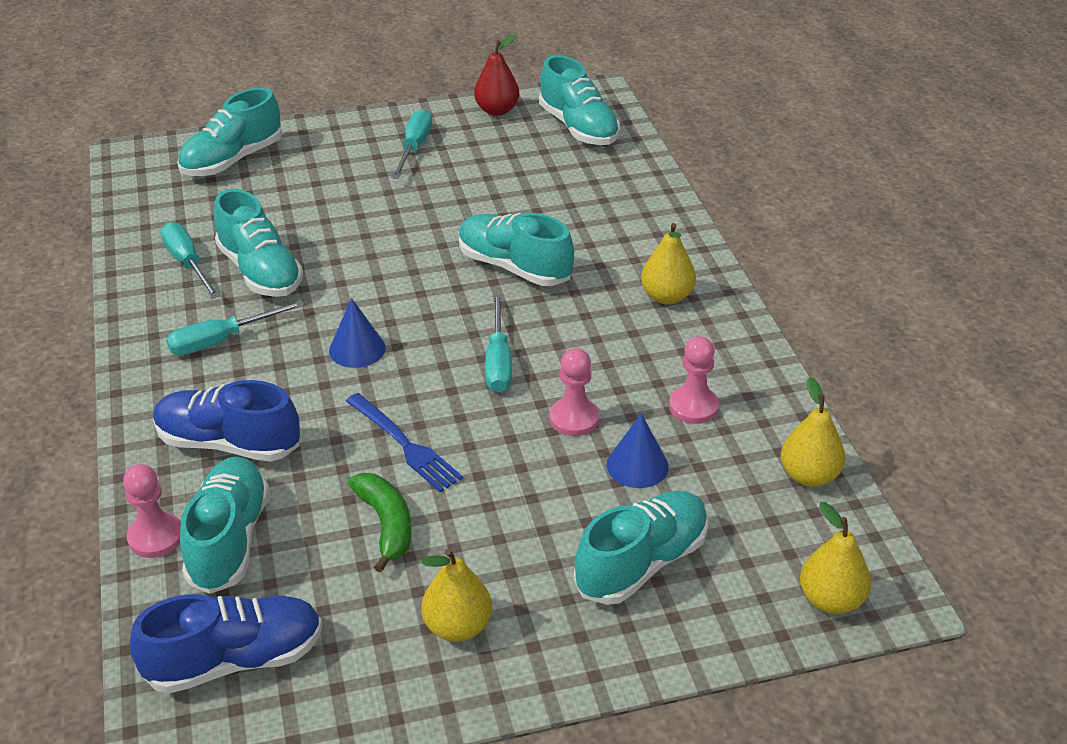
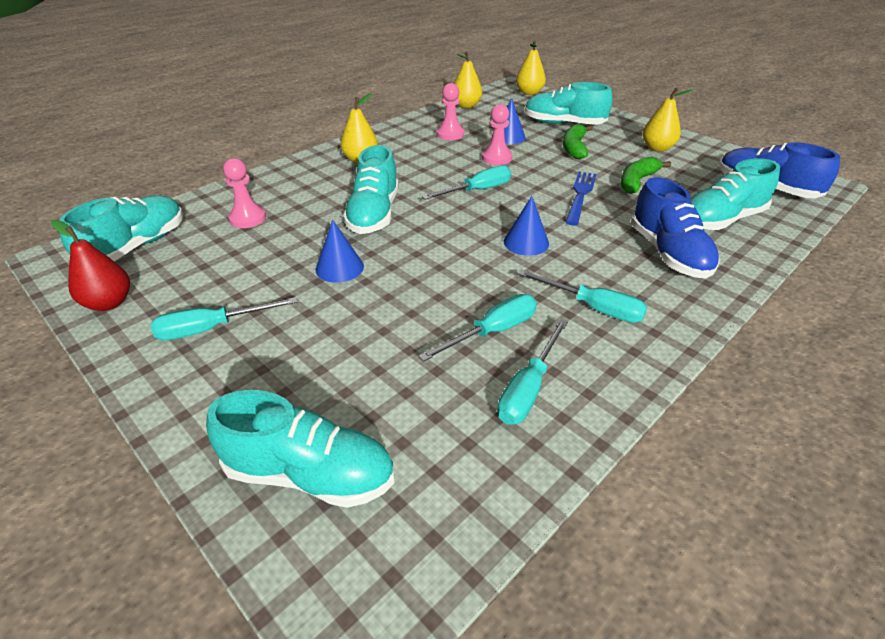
camera: 120 degrees left, 0 degrees up
(155, 537) = (761, 244): pink pawn -> pink pawn (248, 218)
(260, 271) = (492, 332): turquoise shoe -> turquoise screwdriver
(435, 221) = (339, 267): none -> blue cone
(541, 521) = (574, 148): none -> green banana

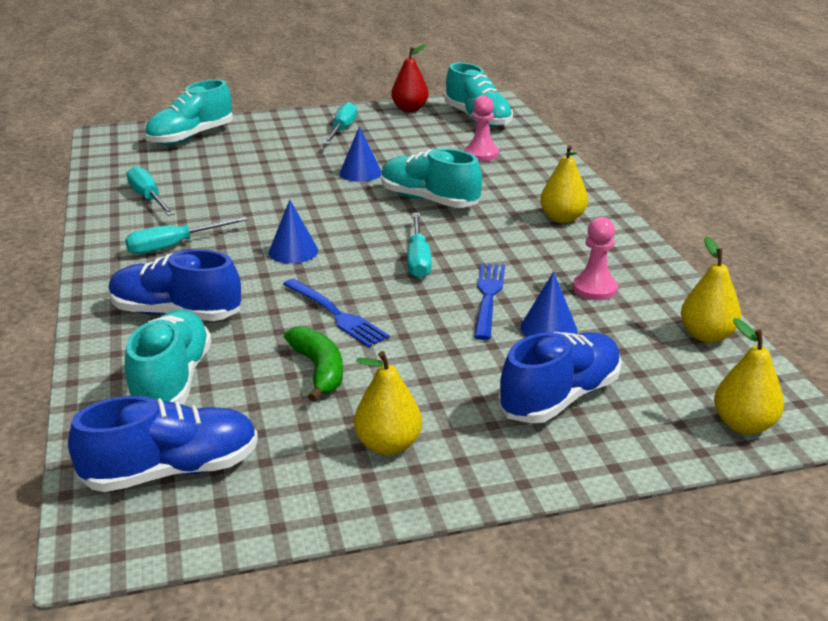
camera: 120 degrees right, 10 degrees down
(492, 332) = (210, 203): turquoise screwdriver -> none
(496, 158) = (488, 297): pink pawn -> blue fork
(564, 124) = (560, 398): turquoise shoe -> blue shoe
(574, 148) = (463, 367): green banana -> none

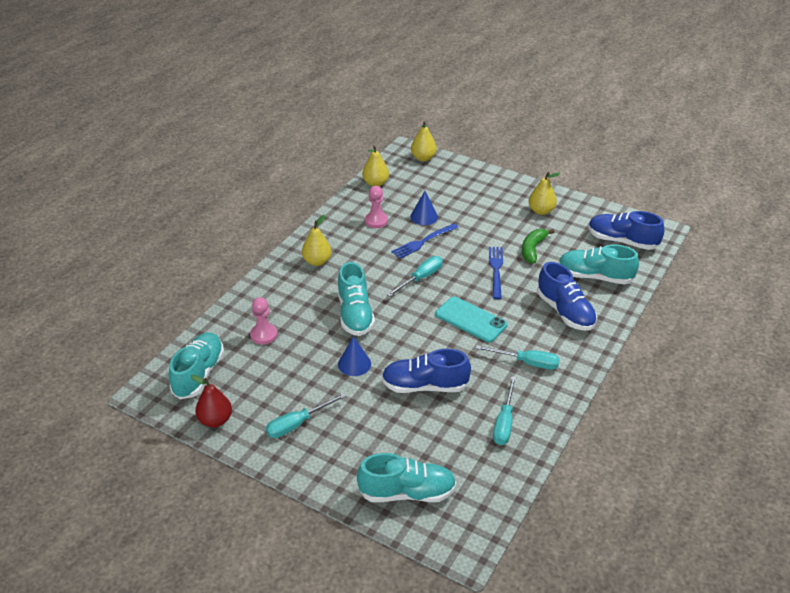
camera: 135 degrees left, 10 degrees up
(172, 381) = (595, 276): turquoise shoe -> turquoise shoe turned 60 degrees clockwise
(293, 251) = (471, 319): blue cone -> turquoise phone
(560, 398) = (463, 194): blue shoe -> blue shoe (425, 386)

